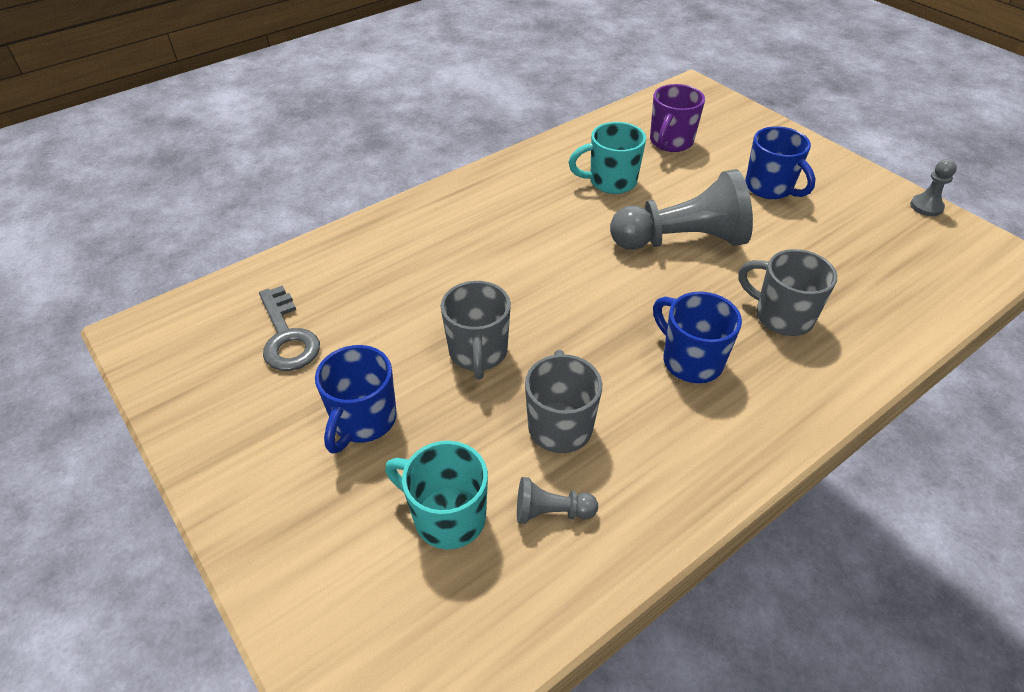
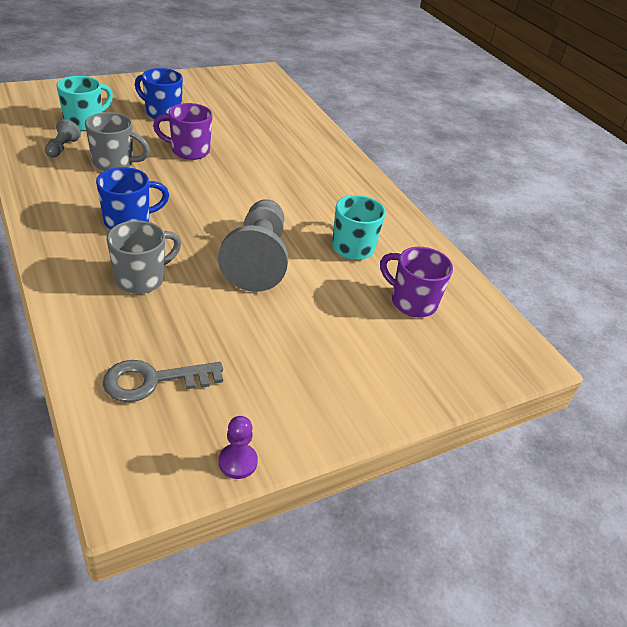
camera: 95 degrees right, 5 degrees down
(287, 336) = (238, 103): grey key -> grey key (154, 380)
(478, 353) = (189, 151): grey mug -> purple mug
(770, 188) = (314, 342): blue mug -> none
(926, 206) = (238, 462): grey pawn -> purple pawn

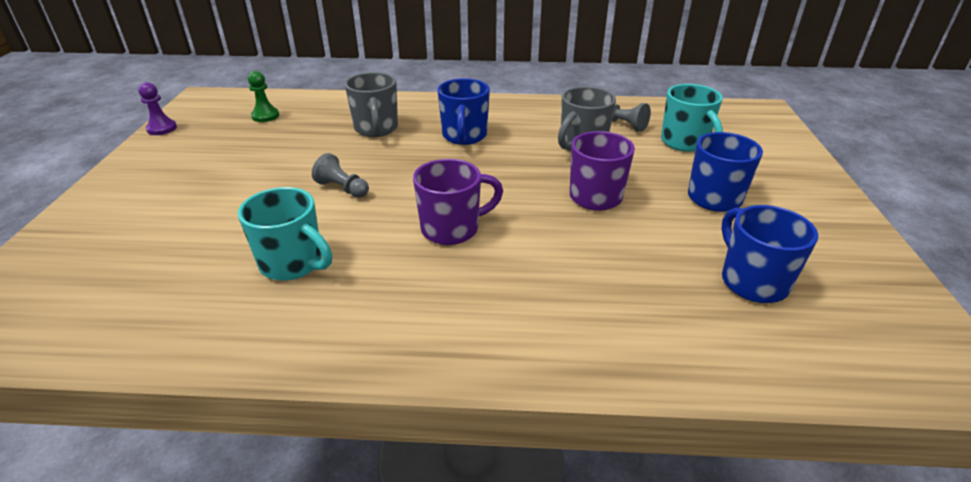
camera: 125 degrees right, 5 degrees down
(154, 380) = (265, 116): grey key -> green pawn
(240, 106) = (752, 281): none -> blue mug
(258, 259) = (342, 189): grey pawn -> grey pawn, size x0.44
(412, 302) = (156, 272): purple mug -> purple mug (452, 229)

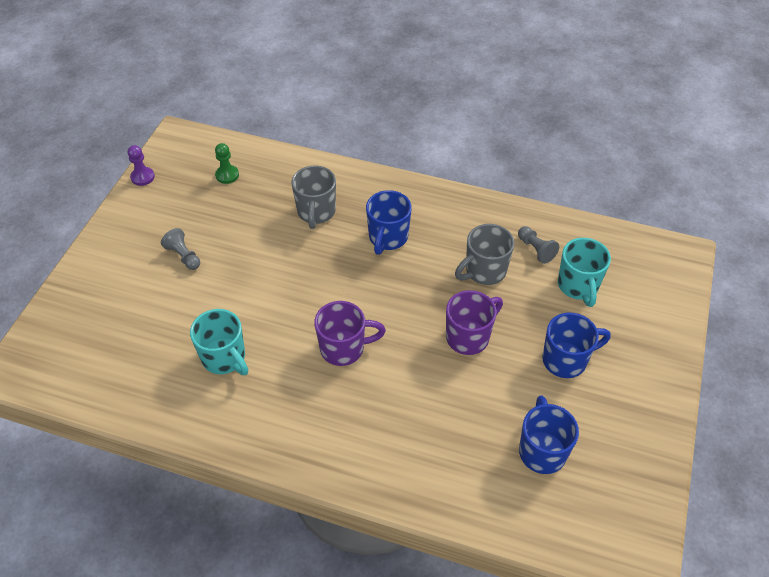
camera: 15 degrees right, 15 degrees up
(342, 189) = (273, 285): grey pawn -> grey pawn (183, 256)

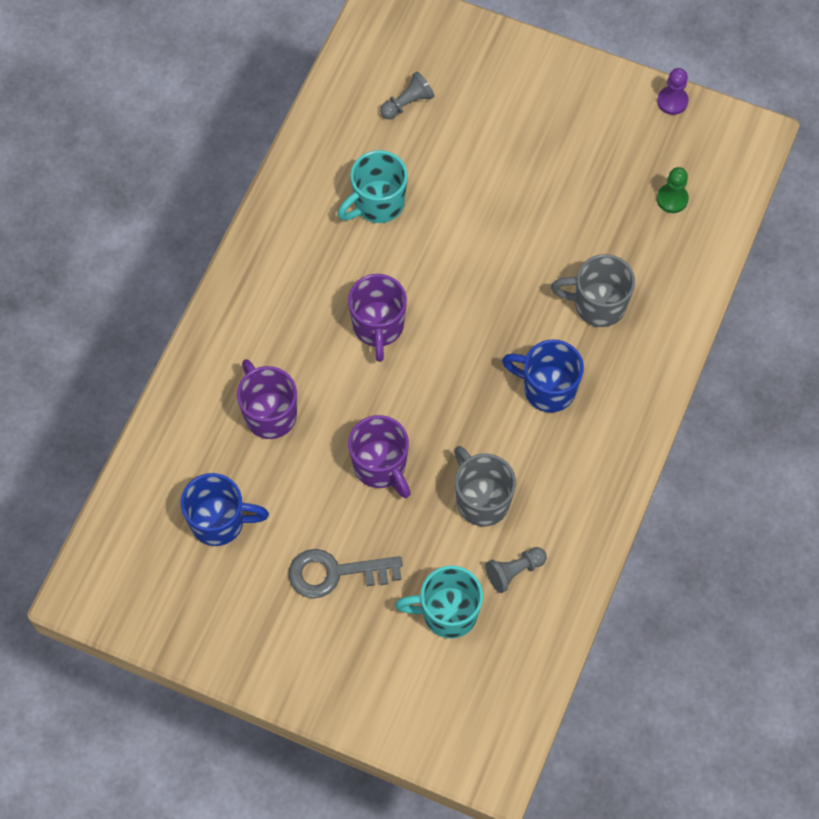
camera: 95 degrees right, 15 degrees up
(183, 256) = (533, 155): grey pawn -> grey pawn (407, 103)
(434, 422) = (269, 413): none -> purple mug
(566, 360) = (335, 573): blue mug -> grey key

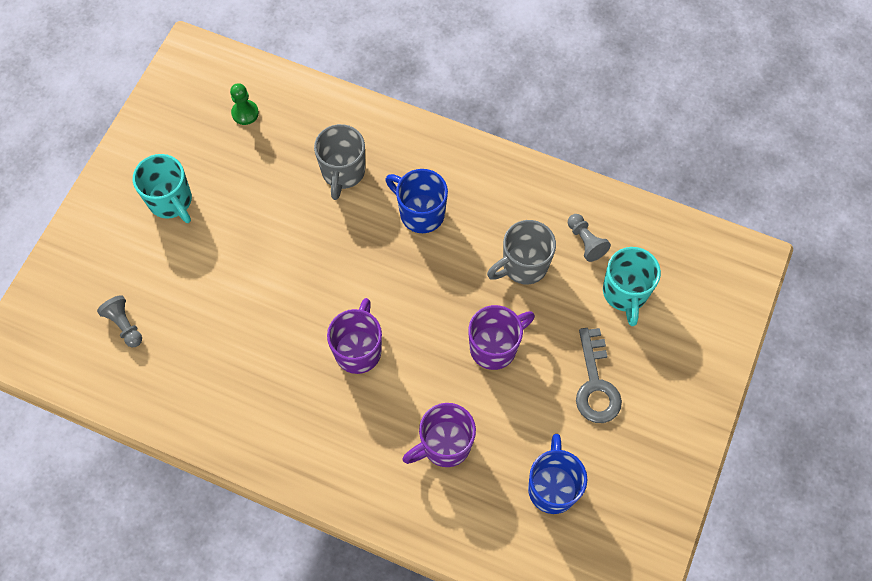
camera: 90 degrees left, 0 degrees up
(377, 204) = (231, 351): turquoise mug -> turquoise mug (171, 201)
(378, 327) = (358, 350): purple mug -> purple mug turned 75 degrees counterclockwise
(547, 388) = (420, 213): blue mug -> blue mug turned 105 degrees clockwise
(672, 101) = (148, 108): purple pawn -> none

